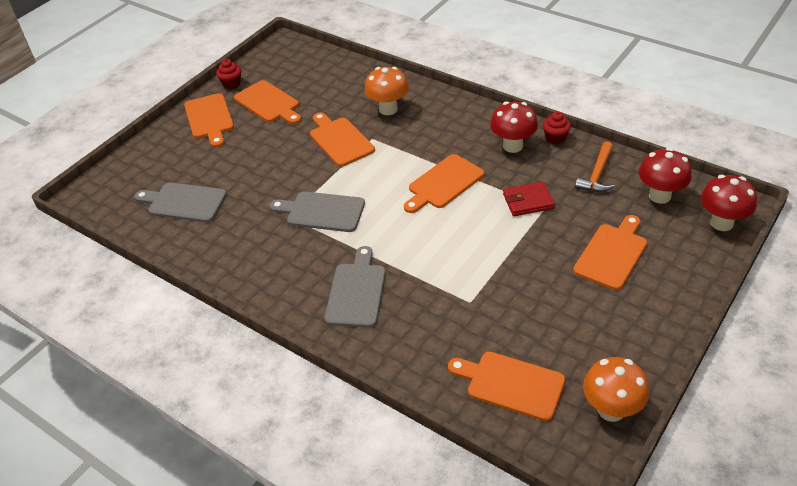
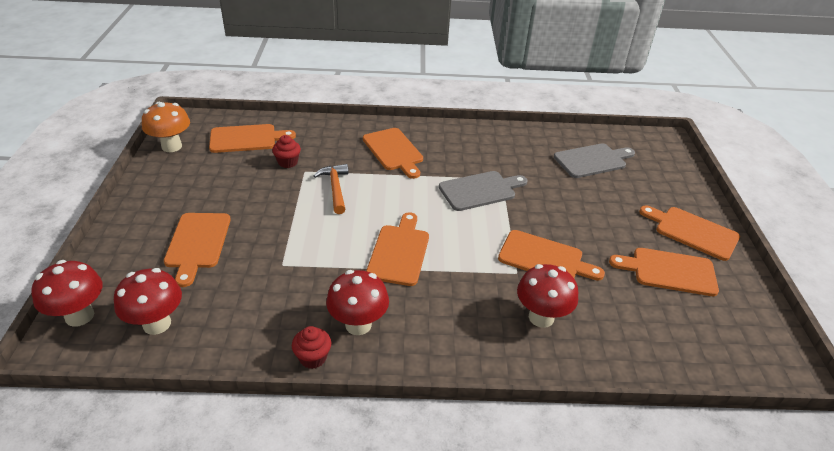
camera: 140 degrees right, 5 degrees down
(231, 84) = (741, 279): red cupcake -> red cupcake (288, 162)
(356, 292) = (394, 151): grey cutting board -> orange cutting board
(388, 109) = (541, 317): orange mushroom -> red mushroom
(528, 201) = (303, 264): red wallet -> none
(597, 175) = (239, 324): orange hammer -> orange hammer (335, 188)

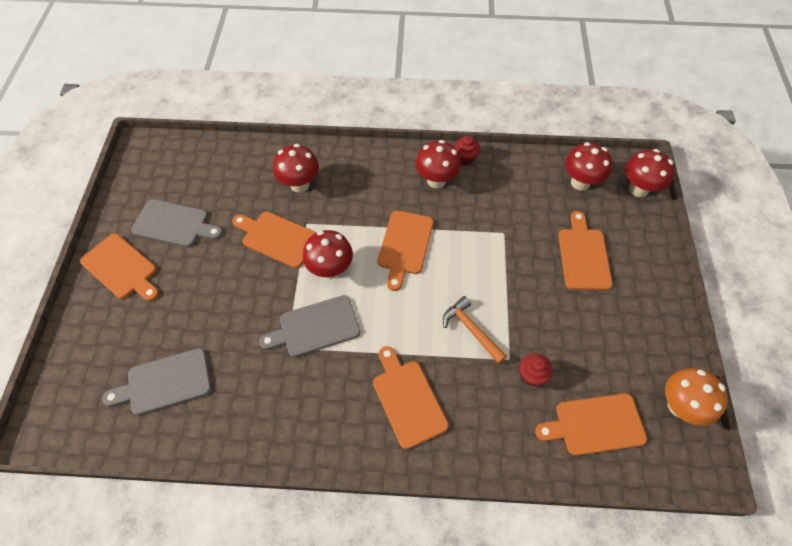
camera: 175 degrees left, 20 degrees up
(335, 188) = (471, 330): orange hammer -> orange hammer turned 150 degrees clockwise
(477, 231) = (330, 269): none -> red mushroom
(669, 271) = (174, 224): orange cutting board -> grey cutting board

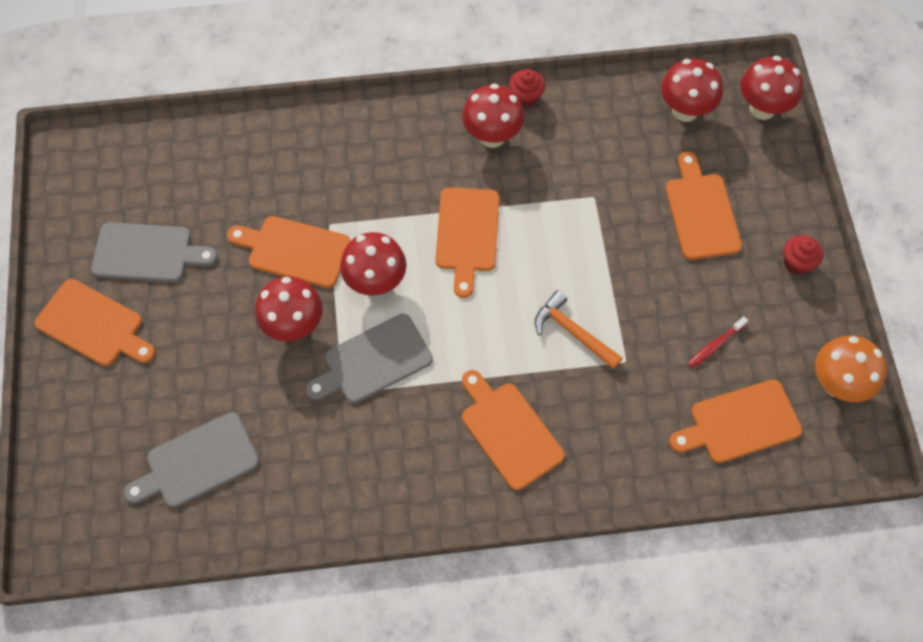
camera: 10 degrees left, 5 degrees up
(300, 184) = (306, 170): red mushroom -> red mushroom (294, 326)
(532, 375) = (656, 376): red cupcake -> red cupcake (797, 263)
(582, 358) = (715, 345): none -> red toothbrush

